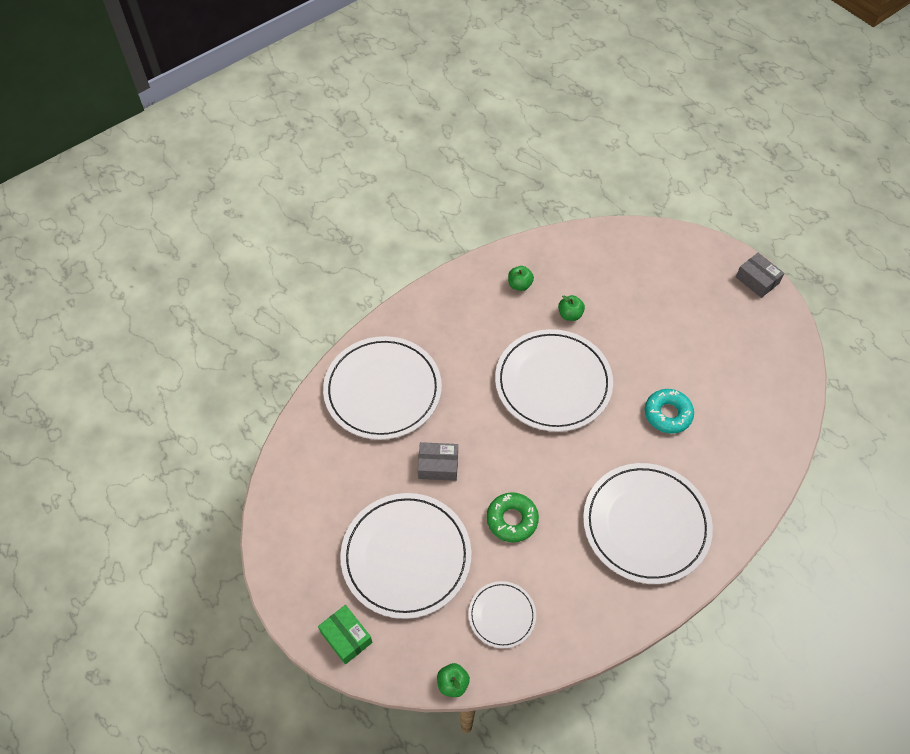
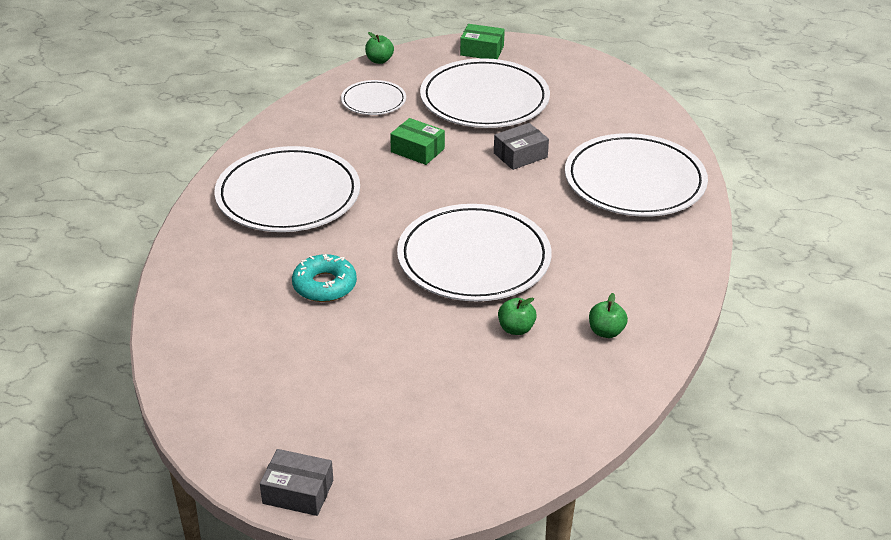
camera: 145 degrees right, 20 degrees down
(512, 520) = (417, 150): green donut -> green box

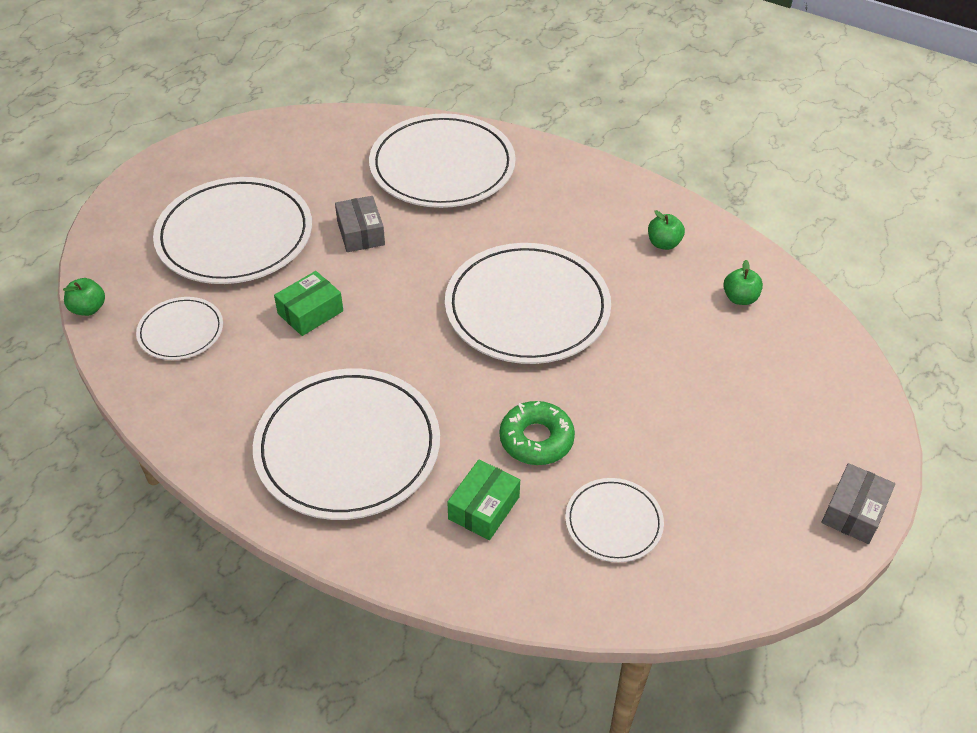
camera: 75 degrees left, 10 degrees up
(250, 339) = (613, 522): none -> white plate
(324, 285) = (536, 439): turquoise donut -> green donut
(482, 50) = (128, 215): green box -> green box (483, 508)
(516, 329) = (646, 302): green apple -> green apple (739, 298)

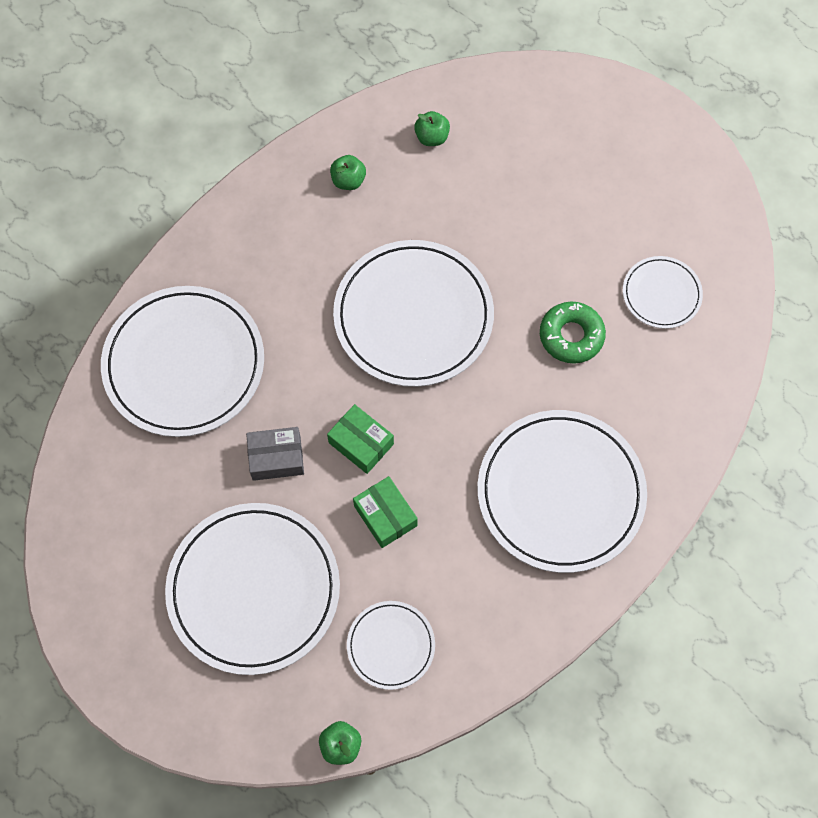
camera: 80 degrees left, 20 degrees up
(483, 508) = (637, 389): green box -> green box (361, 443)
(853, 511) = (668, 125): grey box -> none

